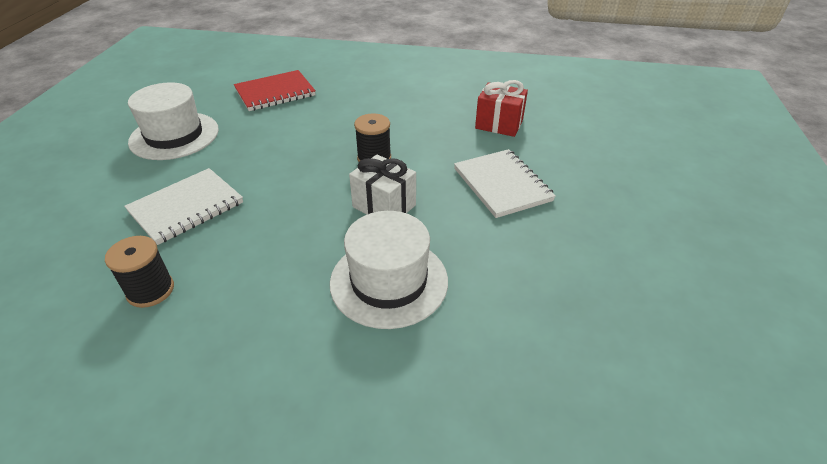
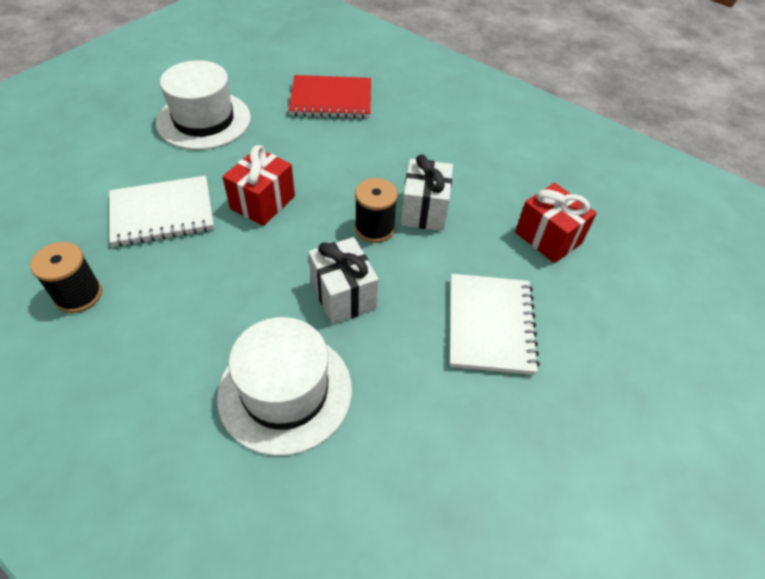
camera: 25 degrees right, 10 degrees up
(271, 172) = (262, 202): none -> red gift
(402, 136) = (424, 210): none -> white gift

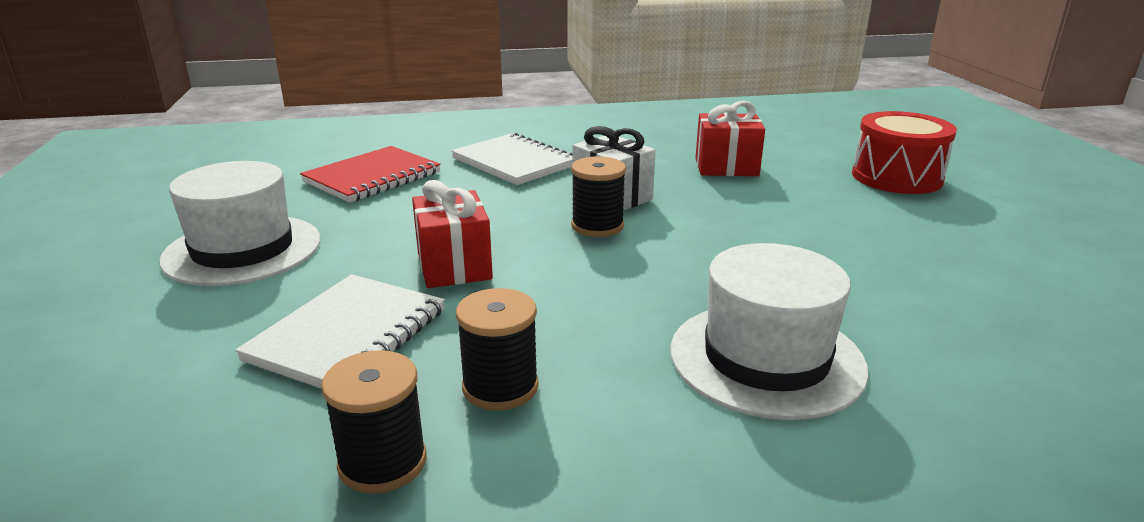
camera: 45 degrees left, 25 degrees down
(164, 296) = (500, 387): none -> black spool
(343, 295) = (667, 275): white gift -> none
(490, 325) = (798, 225): white notebook -> white notebook (514, 162)
(662, 346) = (896, 177): none -> red drum

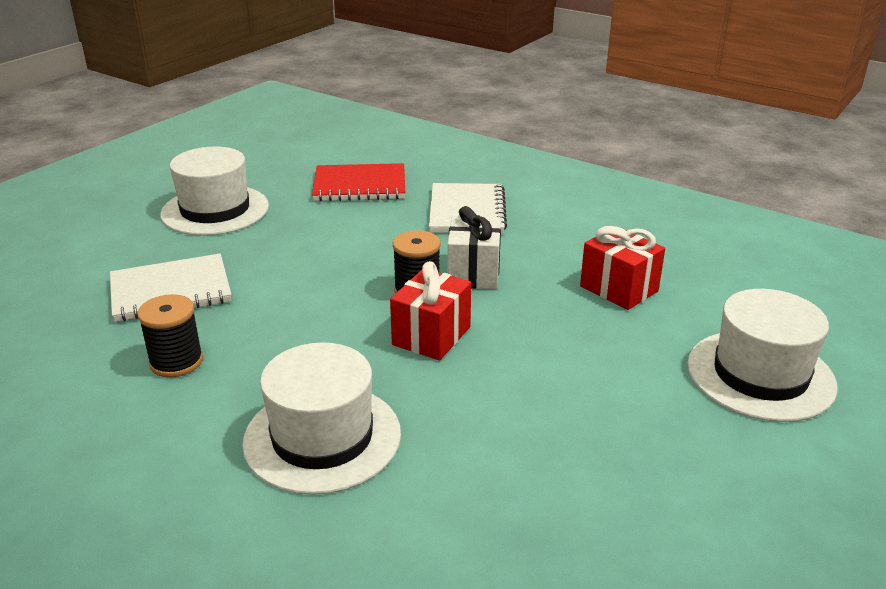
camera: 45 degrees right, 5 degrees up
(382, 462) = (76, 366): black spool -> none
(454, 266) = (286, 276): red gift -> red gift (431, 336)
(896, 177) = (760, 375): red drum -> white hat

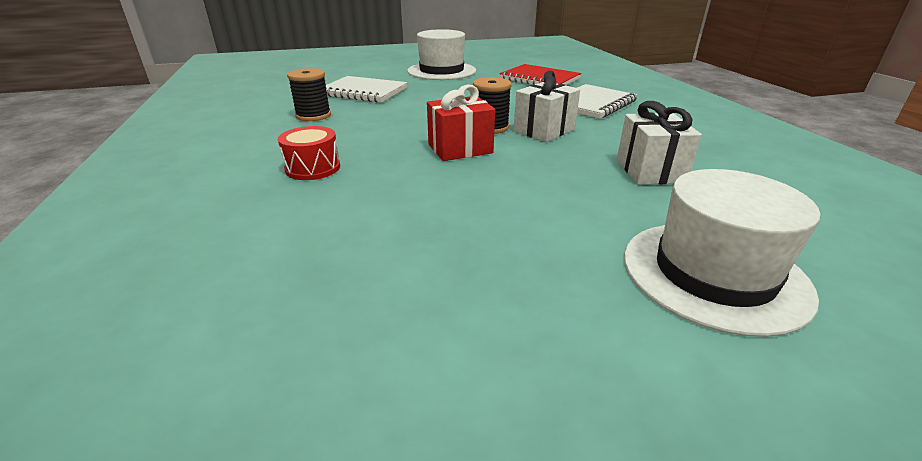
camera: 40 degrees right, 0 degrees up
(322, 437) = (313, 168): white hat -> red drum
(619, 289) = (650, 171): red gift -> white gift

